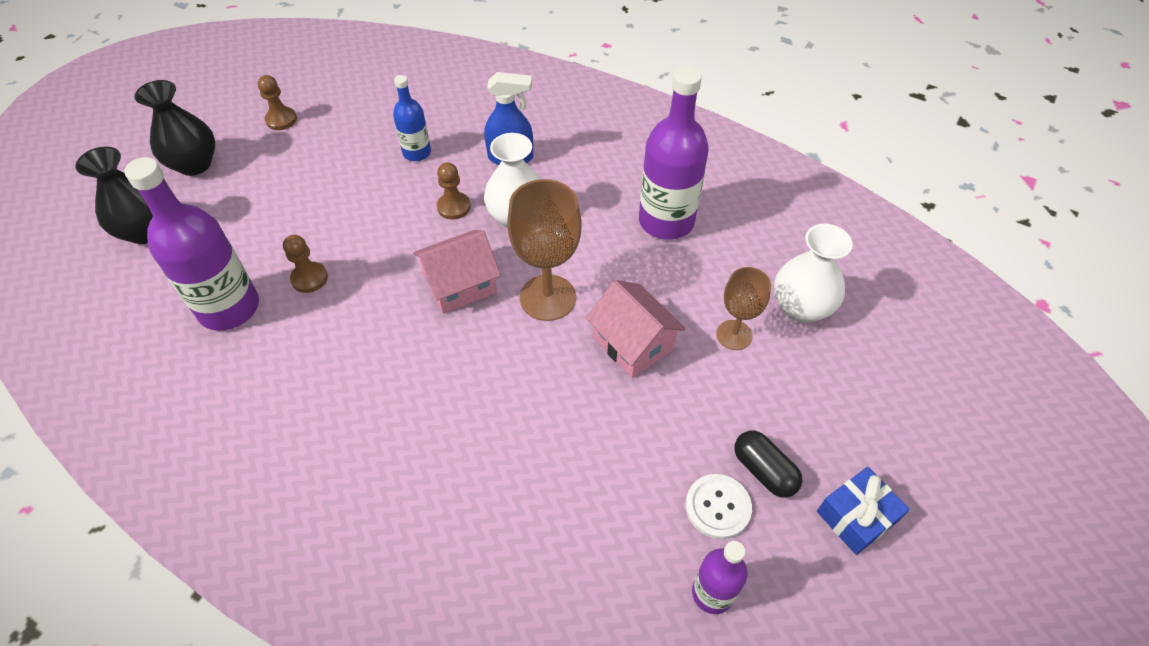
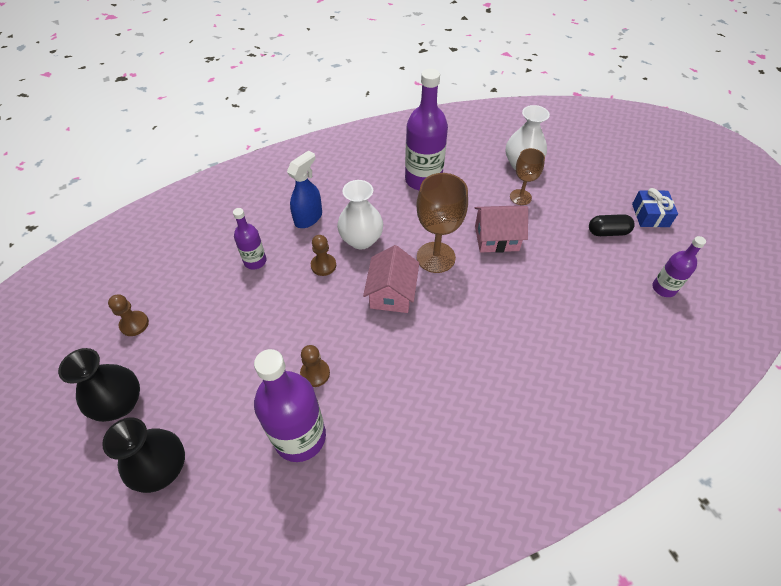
camera: 55 degrees left, 0 degrees up
(417, 153) = (255, 261): blue bottle -> purple bottle
(718, 507) = (618, 260): white button -> none

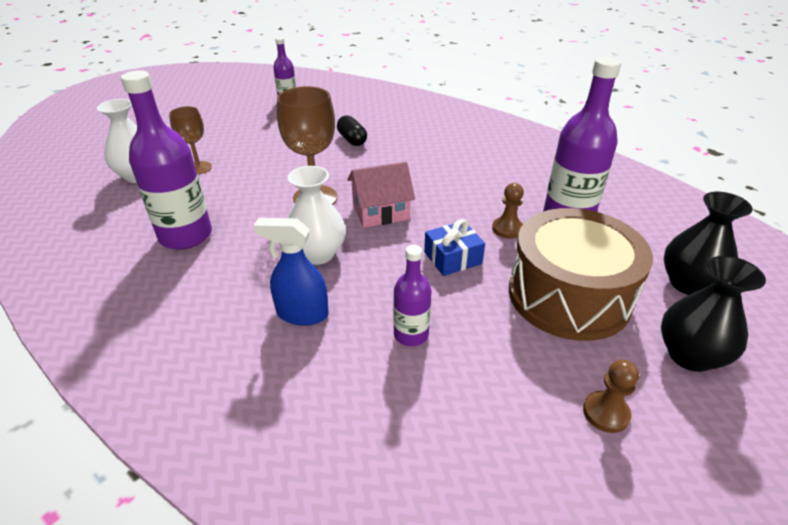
camera: 115 degrees left, 15 degrees down
(218, 367) = (568, 295): none -> brown drum
(323, 265) = (376, 270): brown pawn -> none
(496, 238) = (268, 171): pink house -> none
(607, 232) = (233, 123): black capsule -> black capsule (352, 140)
(650, 215) = (203, 109): blue gift -> blue gift (452, 258)

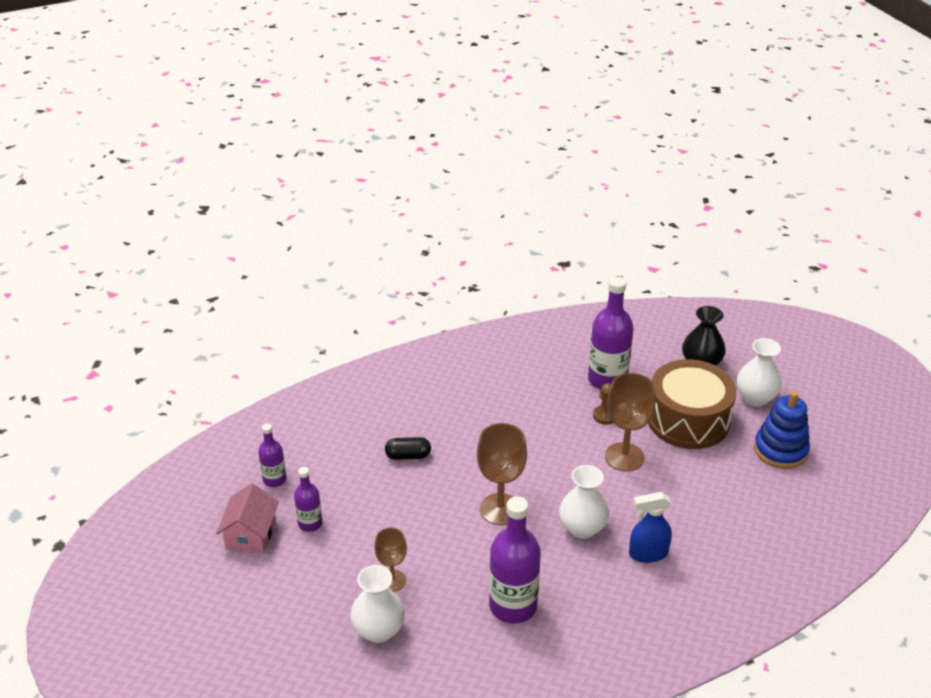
camera: 65 degrees left, 0 degrees up
(302, 314) = (647, 553): blue spray bottle -> blue spray bottle turned 45 degrees clockwise
(380, 212) = (545, 475): pink house -> pink house (251, 534)
(411, 334) = (691, 505): purple bottle -> purple bottle (310, 523)
(452, 258) = (624, 457): blue gift -> brown goblet
(606, 413) = (780, 450): brown pawn -> blue stacking toy
(689, 355) = (755, 398): black vase -> white vase

